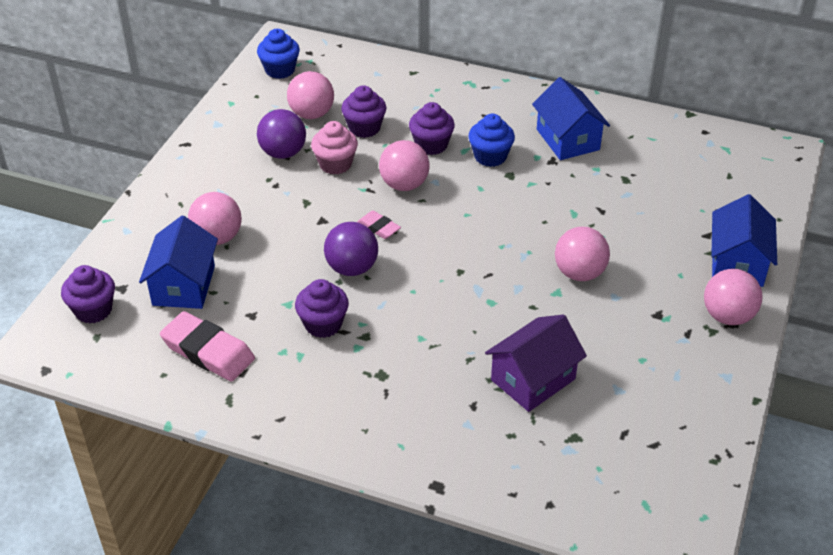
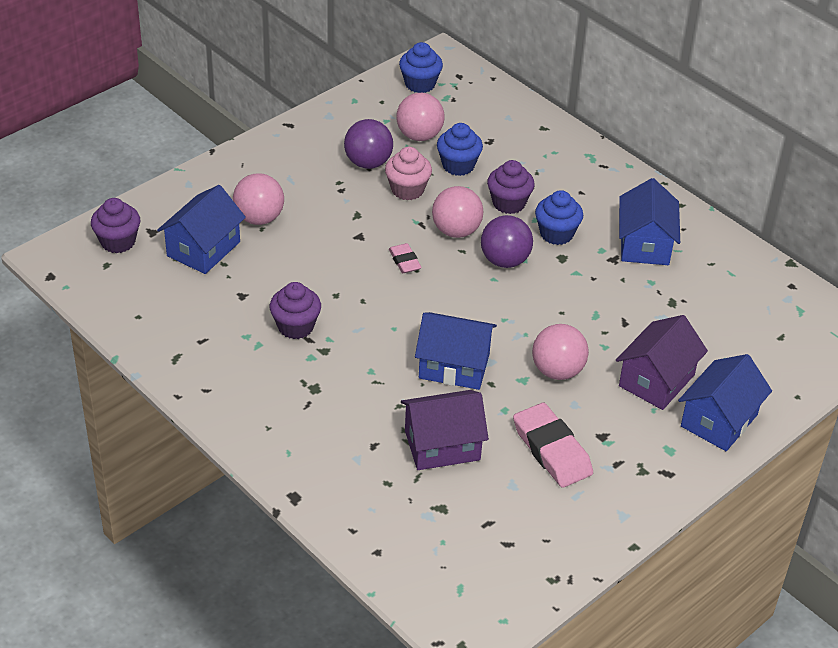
camera: 25 degrees right, 0 degrees up
(208, 351) = (186, 311): pink eraser -> pink eraser (552, 450)
(352, 268) = (355, 288): purple ball -> purple ball (505, 261)
(364, 128) = (458, 165): purple cupcake -> blue cupcake
(490, 304) = (454, 366): none -> blue house
(664, 249) = (656, 380): none -> purple house
(727, 316) = (668, 464): pink ball -> none

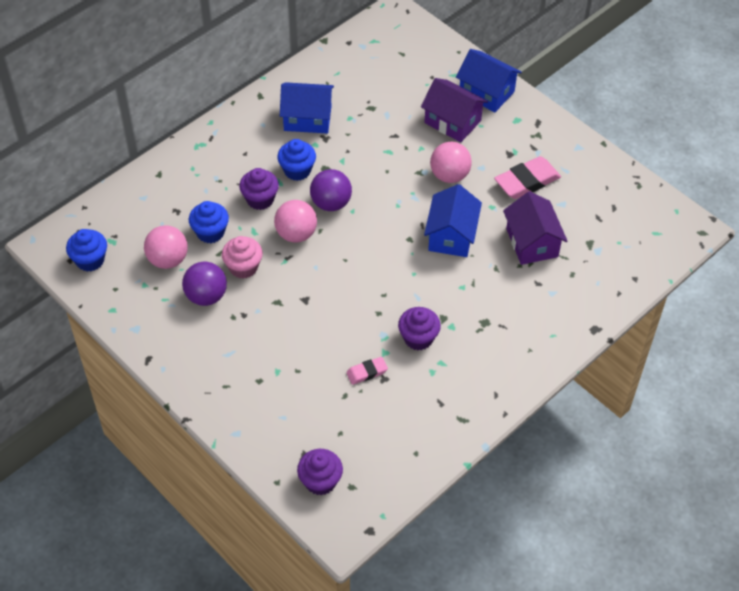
camera: 90 degrees left, 10 degrees up
(203, 249) = (327, 412): blue house -> none
(259, 218) = (284, 373): pink ball -> none
(404, 261) = (335, 268): pink eraser -> pink eraser (367, 372)

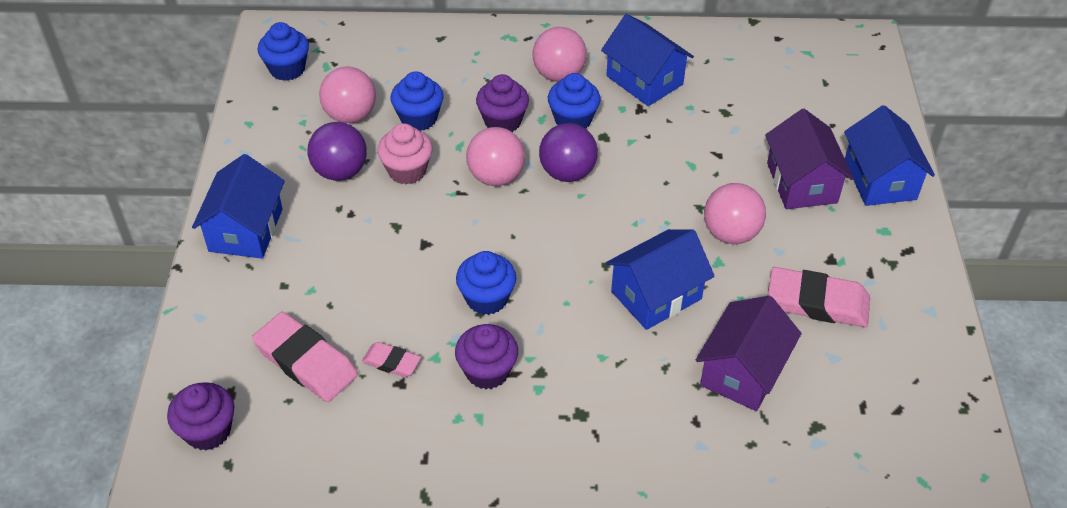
camera: 45 degrees right, 5 degrees down
(197, 369) = (246, 230): none -> blue house
(256, 148) = (558, 74): none -> pink ball
(324, 408) = (306, 361): none -> pink eraser
(373, 302) = (486, 298): none -> blue cupcake

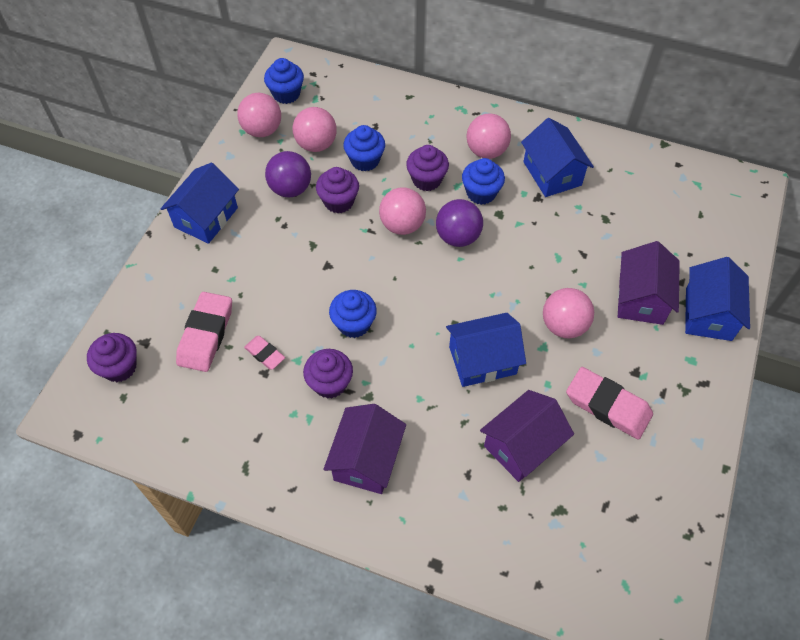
camera: 20 degrees right, 10 degrees up
(275, 115) = (262, 130): none -> pink ball
(306, 361) = (206, 334): pink eraser -> pink eraser turned 45 degrees clockwise
(407, 171) = (339, 201): pink cupcake -> purple cupcake
(570, 441) = (366, 459): none -> purple house

